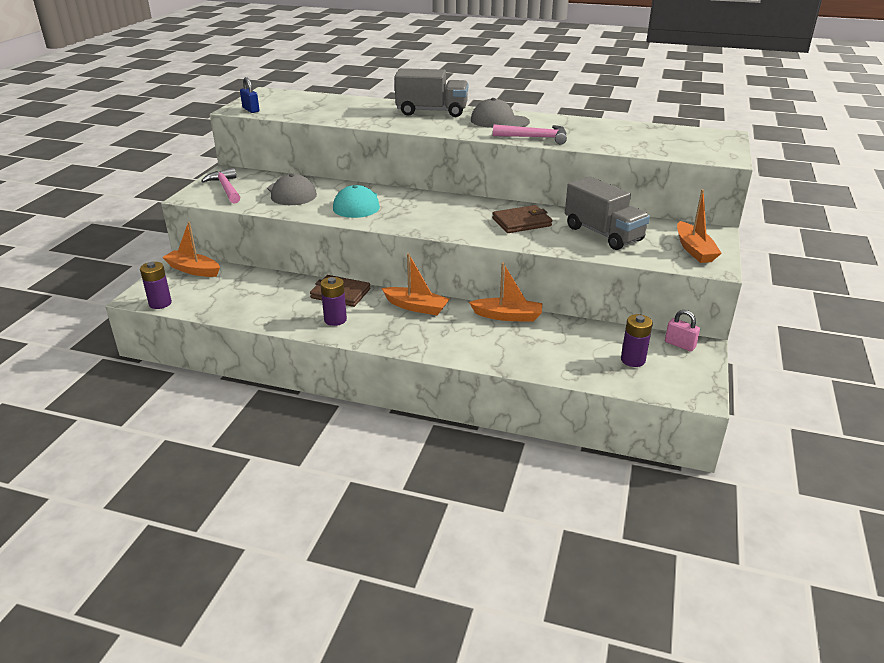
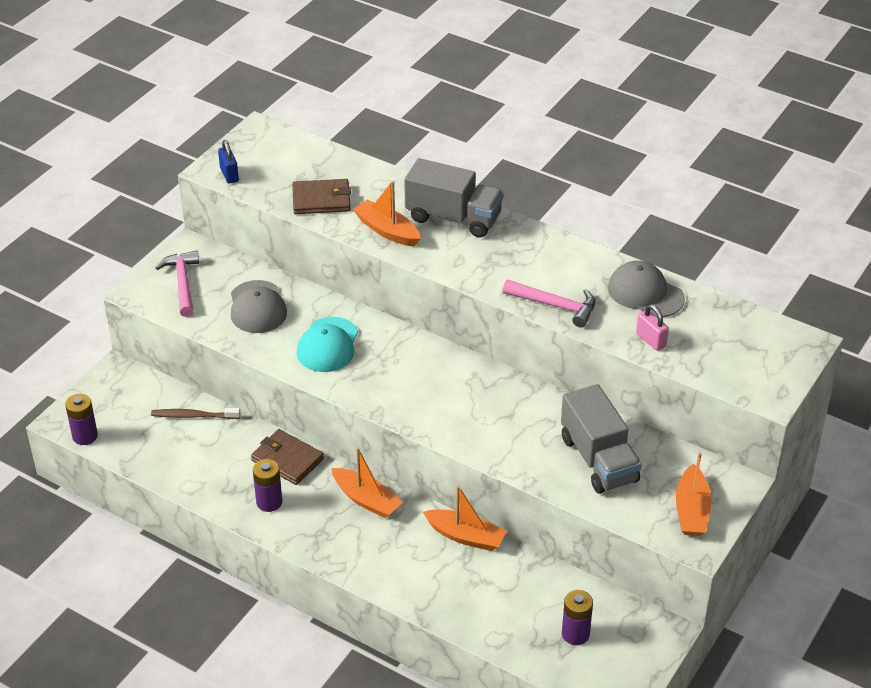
camera: 15 degrees right, 10 degrees up
(193, 270) = (130, 384): orange boat -> orange boat (387, 231)
(252, 280) = (193, 416): none -> brown toothbrush
(499, 121) = (529, 257): grey cap -> grey cap (645, 293)
(522, 222) = (511, 418): brown wallet -> brown wallet (321, 200)
(680, 345) = (642, 623): pink padlock -> pink padlock (651, 340)

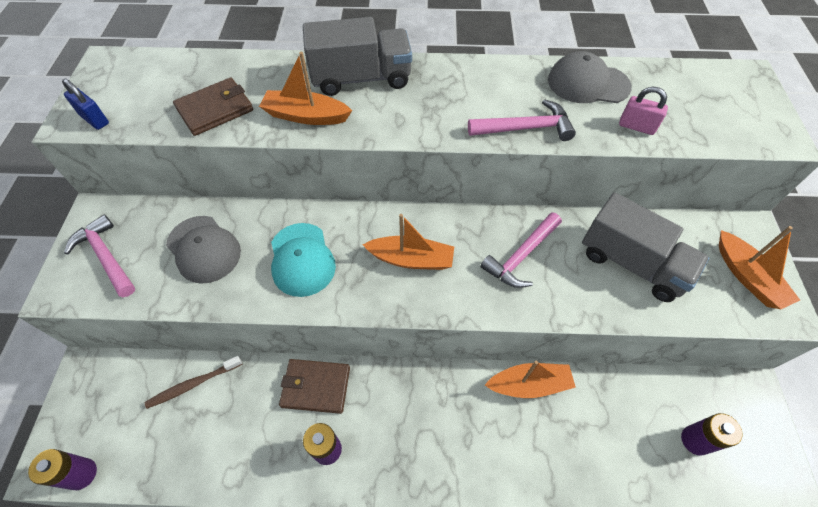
camera: 30 degrees left, 15 degrees up
(366, 500) = (417, 393): orange boat -> orange boat (411, 259)
(508, 416) = (521, 256): none -> pink hammer

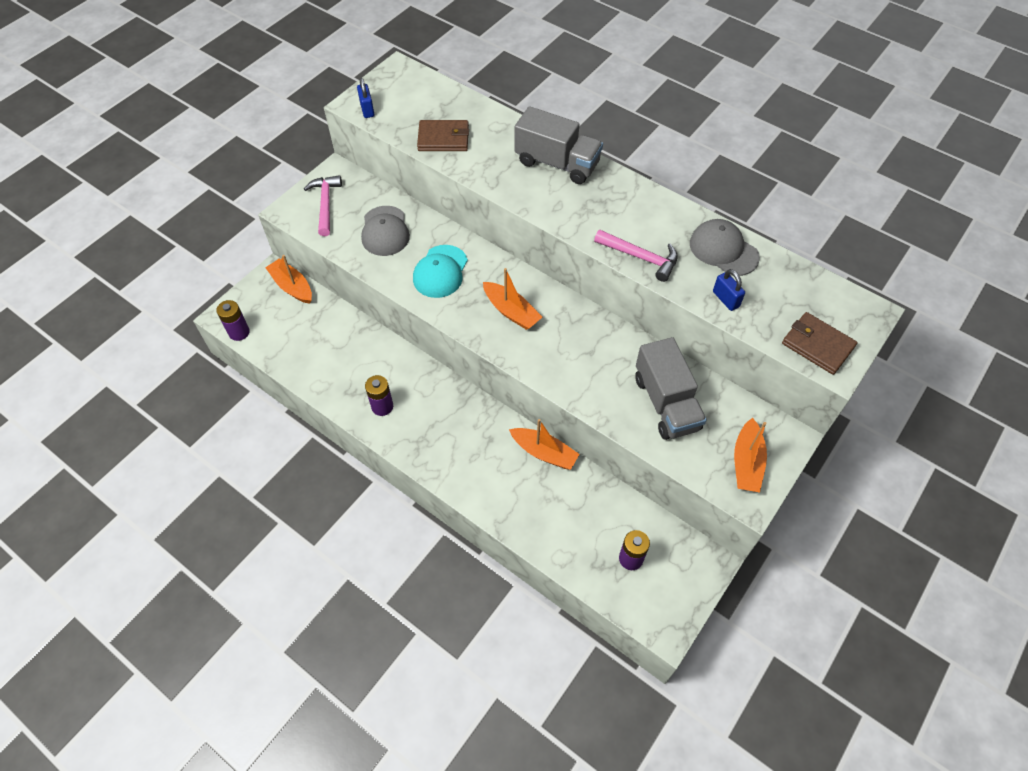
camera: 35 degrees right, 0 degrees up
(193, 384) = (330, 320): brown toothbrush -> none
(306, 116) = (497, 172): orange boat -> orange boat (292, 286)
(315, 387) = (402, 367): brown wallet -> brown wallet (817, 345)
(521, 256) = (589, 352): pink hammer -> none
(636, 126) = (725, 299): pink padlock -> blue padlock

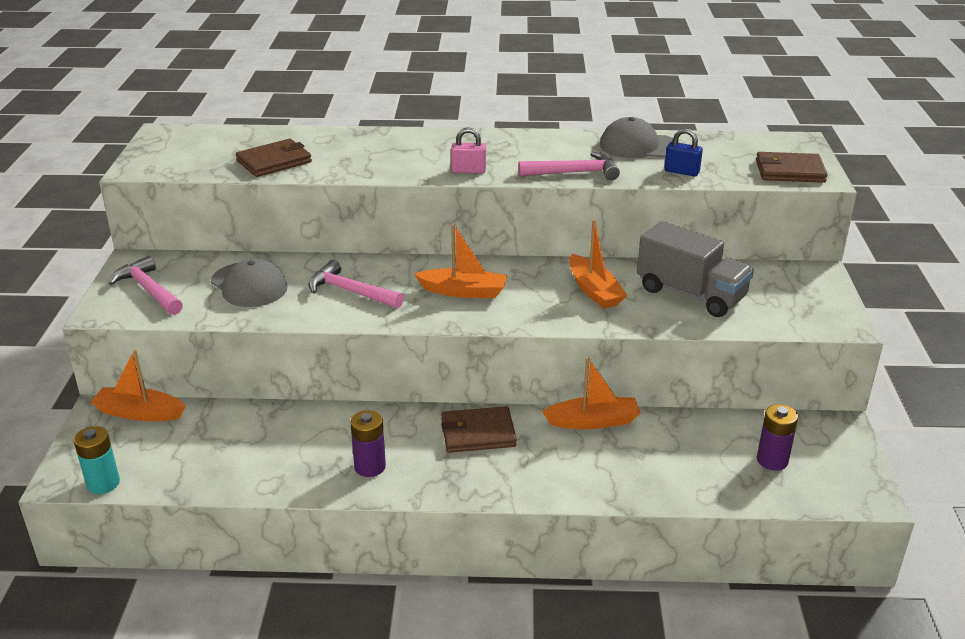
camera: 35 degrees left, 25 degrees down
(239, 332) = (103, 483): purple battery -> turquoise battery
(367, 109) = (158, 167): blue padlock -> none
(440, 271) = (351, 291): turquoise cap -> pink hammer
(465, 418) = (478, 433): none -> brown wallet
(557, 163) = (416, 143): grey truck -> none
(565, 215) = (468, 171): none -> pink padlock
(746, 463) = (808, 303): orange boat -> orange boat (594, 291)

